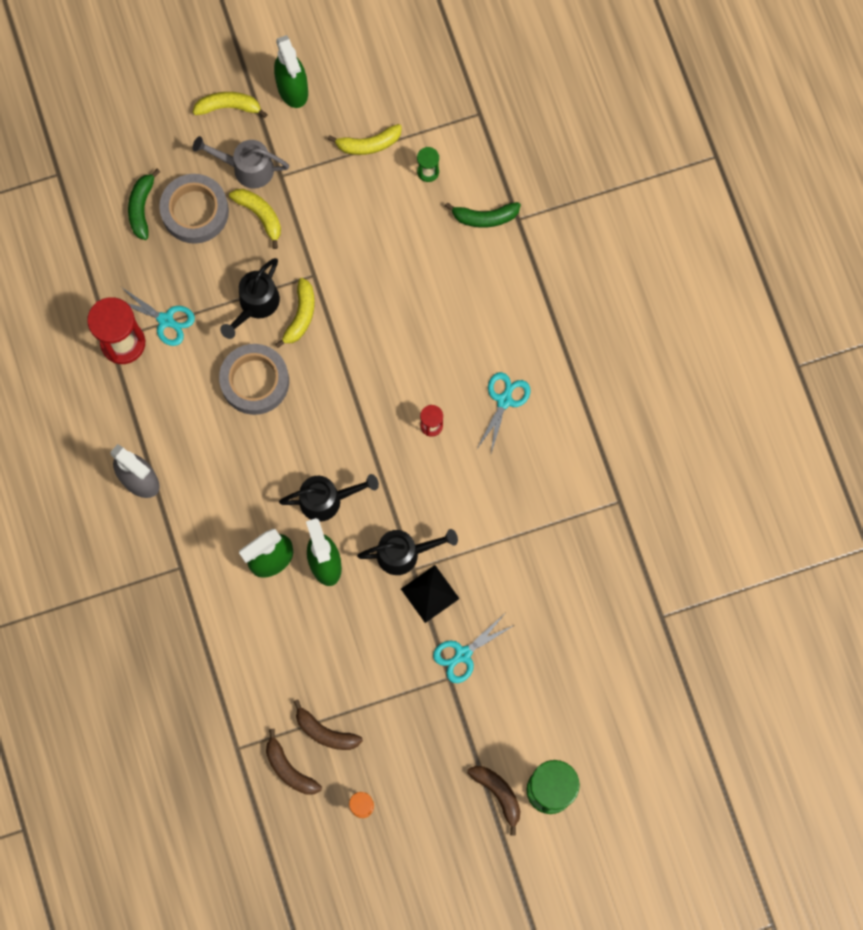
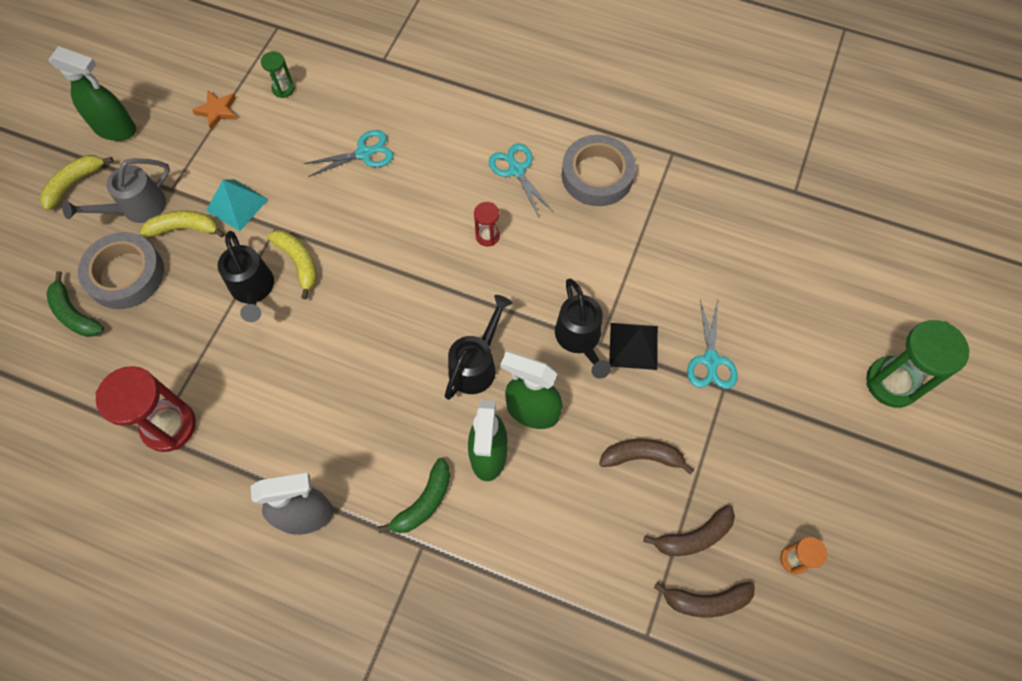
camera: 50 degrees left, 10 degrees down
(165, 320) = (188, 373): turquoise scissors -> turquoise scissors (364, 153)
(255, 381) = (316, 342): grey tape -> grey tape (597, 175)
(307, 232) = (237, 205): none -> turquoise pyramid
(368, 144) = (217, 111): yellow banana -> orange star
(404, 553) = (580, 339): black watering can -> black watering can turned 135 degrees clockwise
(485, 217) = (359, 79): green banana -> green banana (424, 502)
(498, 794) = (866, 428): brown banana -> brown banana (642, 456)

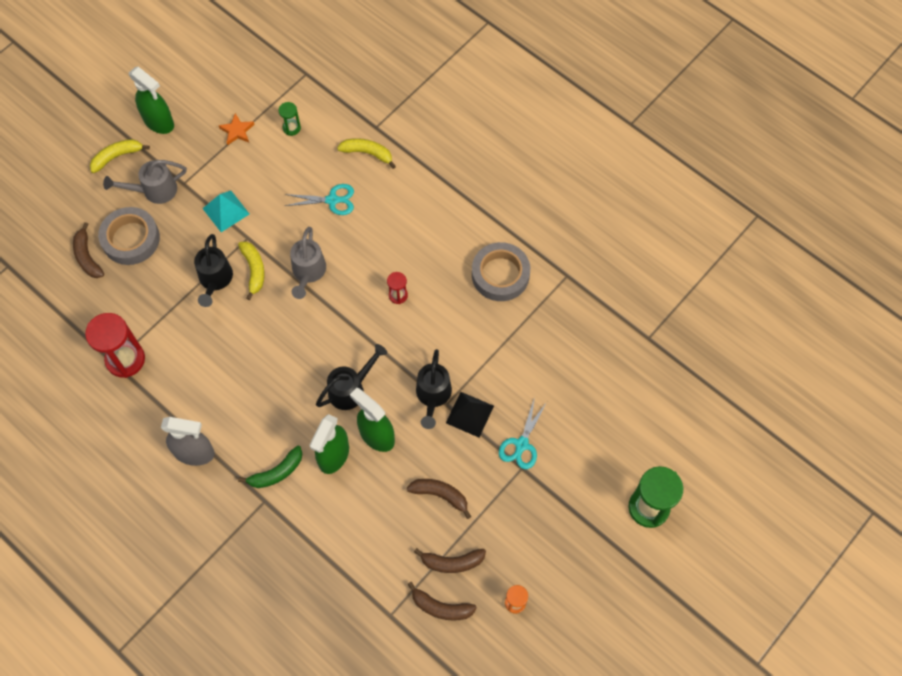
camera: 20 degrees right, 0 degrees up
(74, 314) = (87, 257): green banana -> brown banana
(184, 228) = (183, 217): yellow banana -> yellow banana (367, 153)
(367, 244) = (308, 272): none -> grey watering can
(516, 170) = (441, 251): turquoise scissors -> none

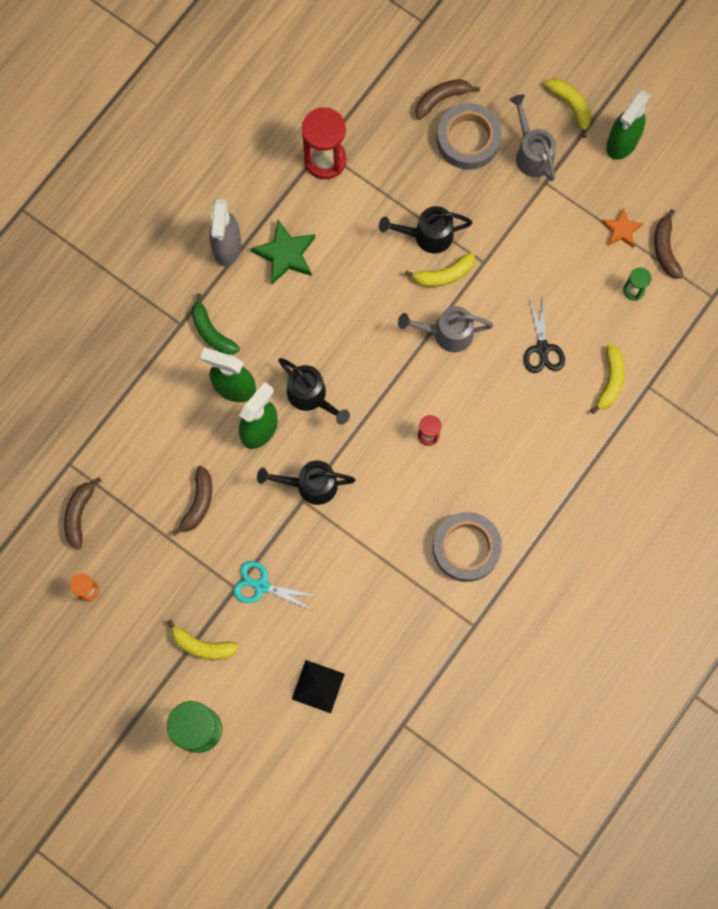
camera: 85 degrees right, 10 degrees up
(211, 401) = (285, 254): none -> green star
(225, 211) = (514, 233): turquoise pyramid -> none
(332, 200) = (542, 348): turquoise scissors -> black scissors
(452, 562) = (126, 521): brown banana -> brown banana (665, 249)
(470, 414) = (292, 527): black pyramid -> black pyramid (318, 686)
(573, 500) = (202, 645): none -> yellow banana

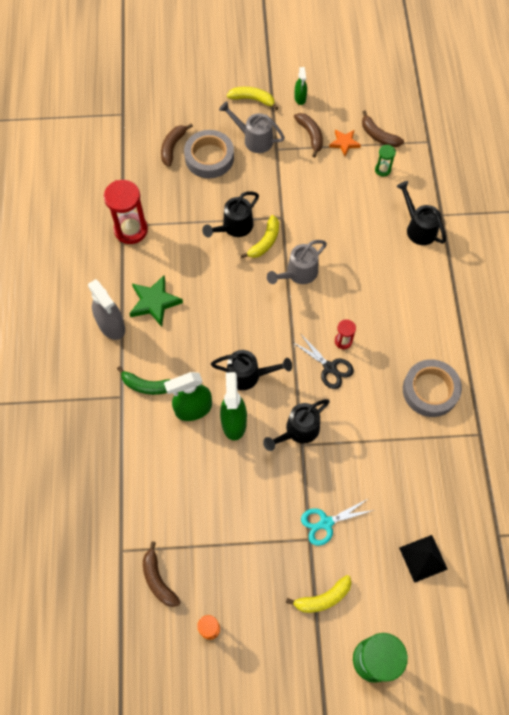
camera: 40 degrees left, 10 degrees down
(198, 503) = (235, 503): brown banana -> brown banana (310, 135)
(542, 348) = (362, 239): black scissors -> black scissors (329, 367)
(610, 381) = (418, 228): yellow banana -> black watering can
(622, 143) = (300, 98): green spray bottle -> green spray bottle, size x0.56

